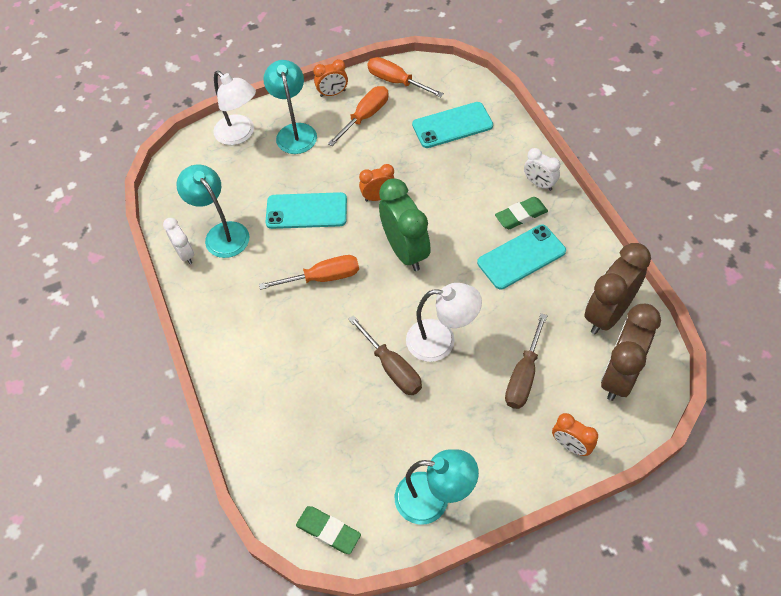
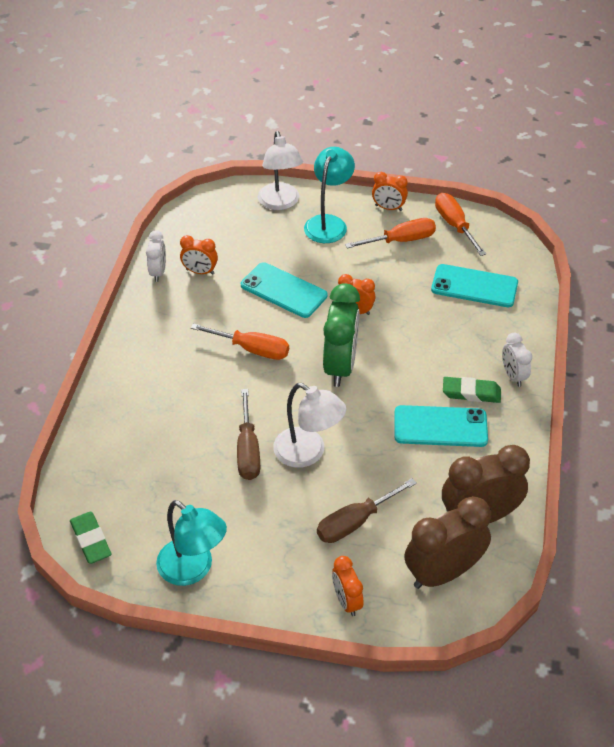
camera: 30 degrees right, 10 degrees down
(222, 233) = (200, 272): turquoise lamp -> orange clock

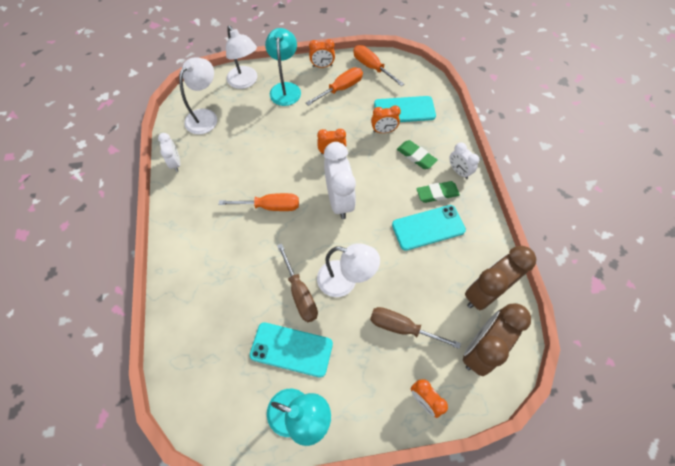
camera: 20 degrees left, 15 degrees up
(91, 540) = (207, 420): green eraser -> green eraser (416, 156)
(200, 272) = (207, 153): orange clock -> orange clock (383, 131)
(214, 230) = (205, 116): none -> white lamp
(283, 290) = (274, 151): turquoise phone -> turquoise phone (291, 349)
(340, 366) = (339, 200): green clock -> white clock
(355, 522) = (402, 328): brown screwdriver -> brown screwdriver turned 75 degrees clockwise

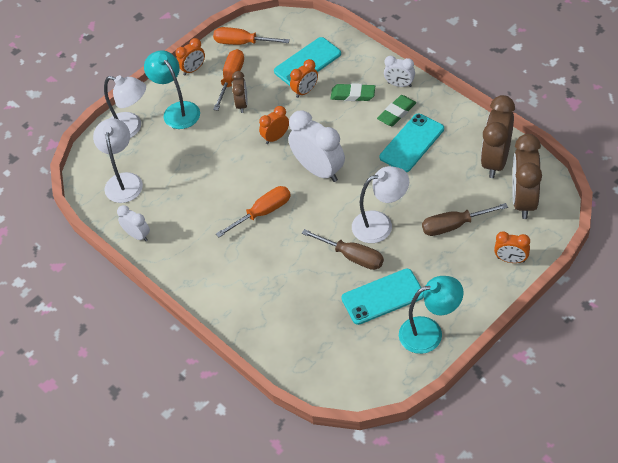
camera: 30 degrees left, 10 degrees down
(331, 112) = (242, 104): none -> brown clock

